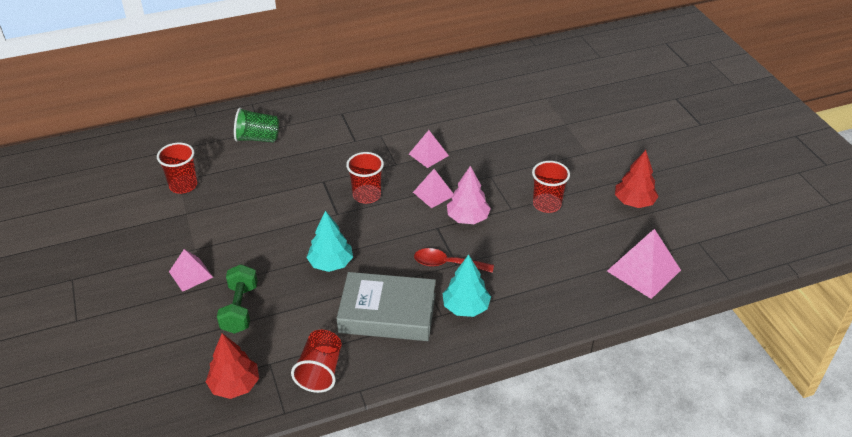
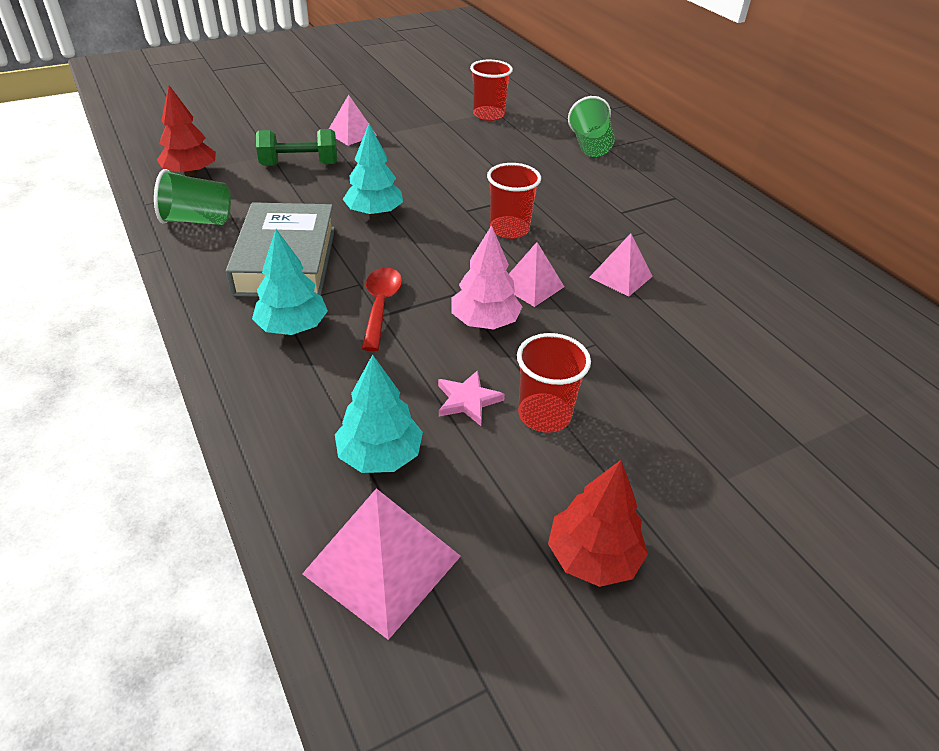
camera: 80 degrees right, 0 degrees up
(320, 371) = (198, 220): red cup -> green cup
(535, 232) = (468, 400): none -> pink star
(576, 269) = (379, 455): none -> turquoise tree

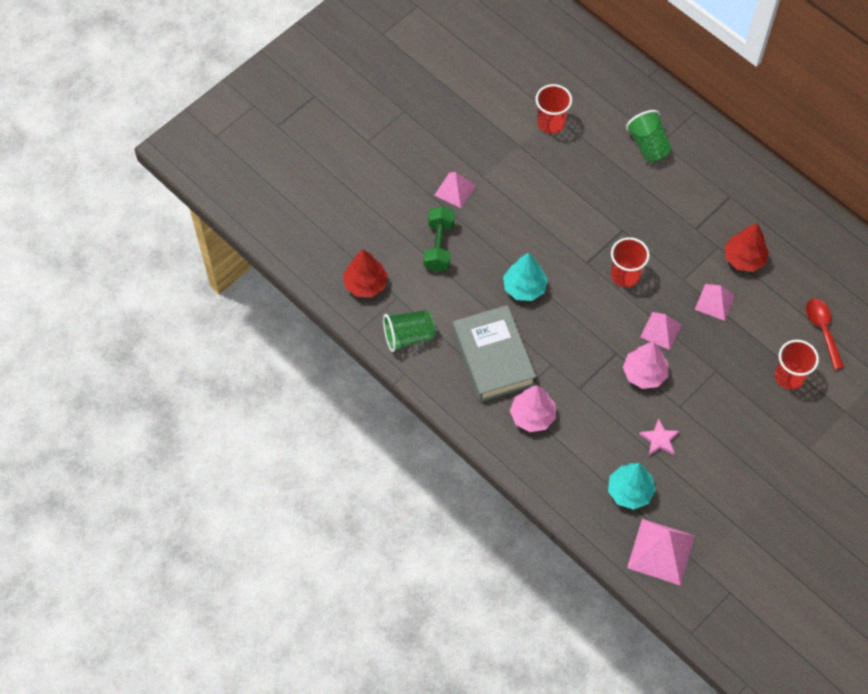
camera: 15 degrees left, 20 degrees up
(292, 327) = (532, 416): turquoise tree -> pink tree
(299, 164) = (439, 246): green dumbbell -> green dumbbell turned 60 degrees counterclockwise
(380, 306) = (575, 380): red spoon -> red spoon (822, 330)
(544, 415) = (704, 436): red cup -> red cup (789, 376)
(593, 557) = (756, 516): red tree -> red tree (744, 258)

